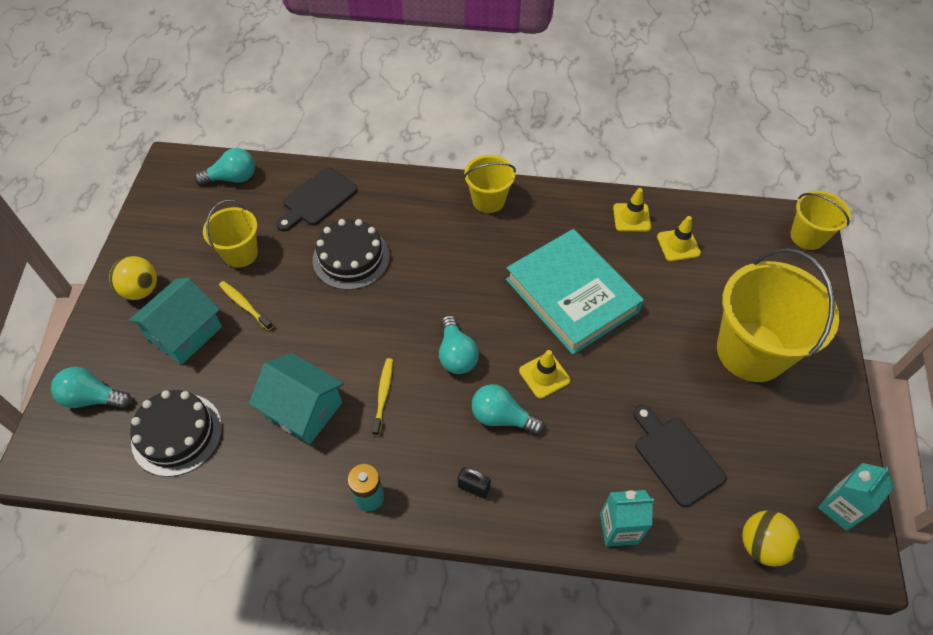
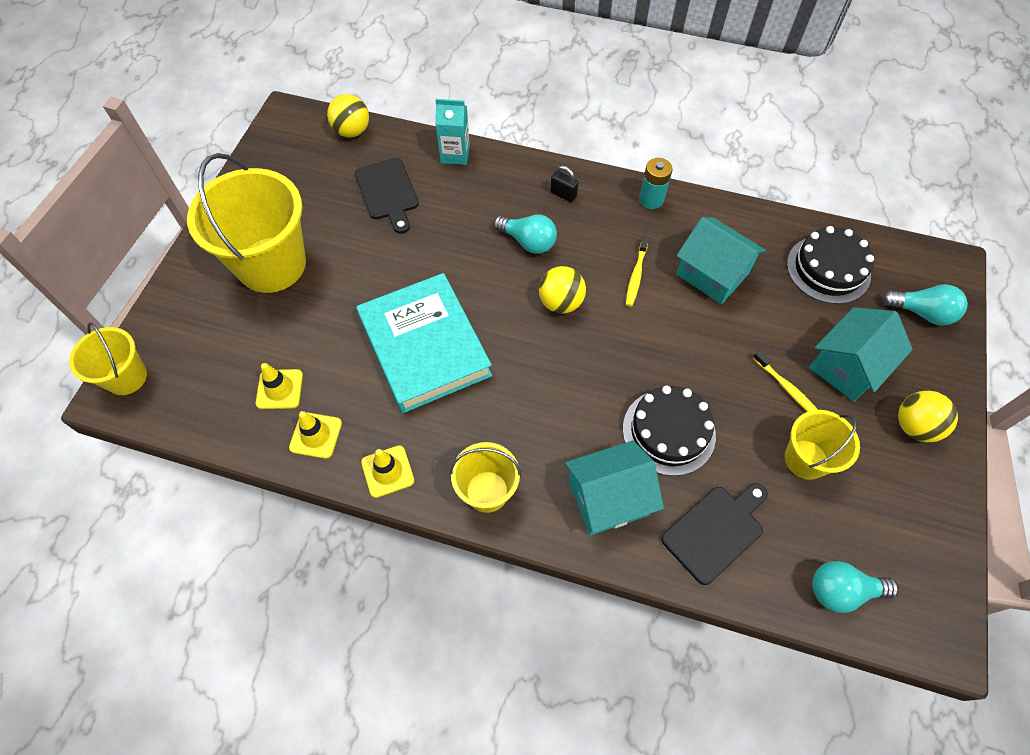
camera: 170 degrees left, 5 degrees up
(397, 208) = (608, 498): none -> turquoise house
(456, 354) = (560, 303): turquoise light bulb -> yellow ball
(544, 375) = (479, 271): yellow traffic cone -> yellow traffic cone (387, 471)
(840, 508) = (278, 144): turquoise carton -> none

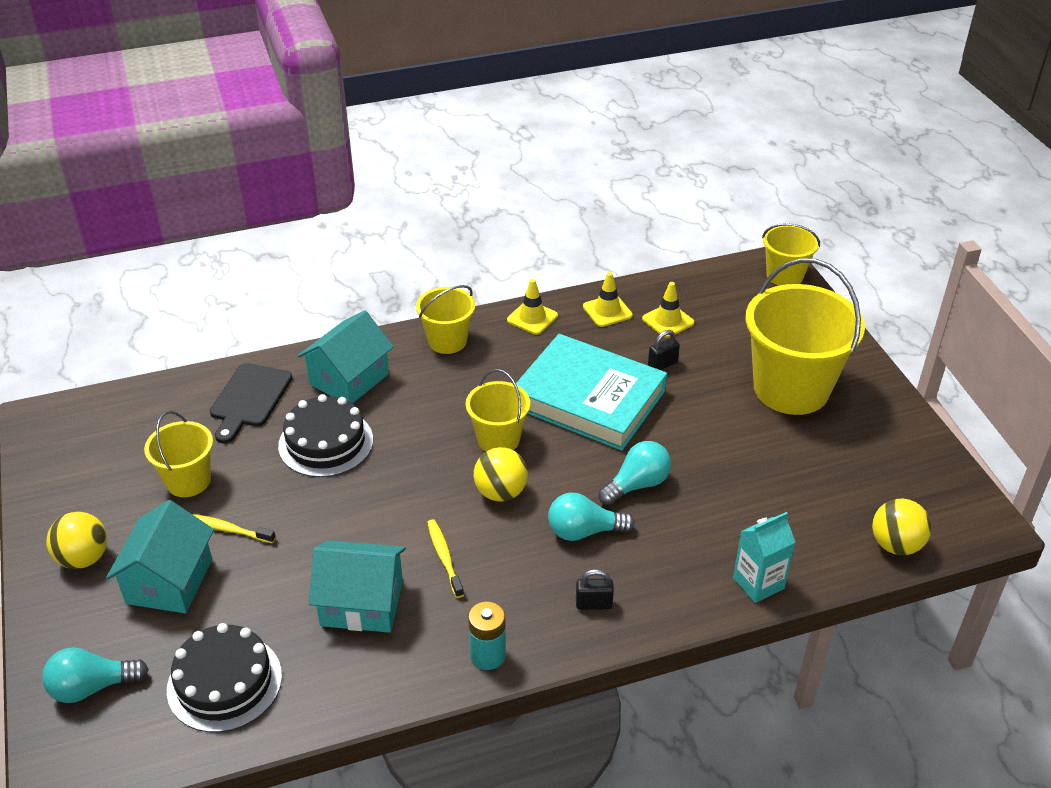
camera: 145 degrees right, 20 degrees down
(335, 345) = (662, 364): none -> black padlock
(387, 192) = (775, 502): black cutting board -> none
(526, 350) = (498, 439): none -> yellow bucket
(842, 591) = (129, 410): turquoise light bulb -> turquoise light bulb (637, 485)

